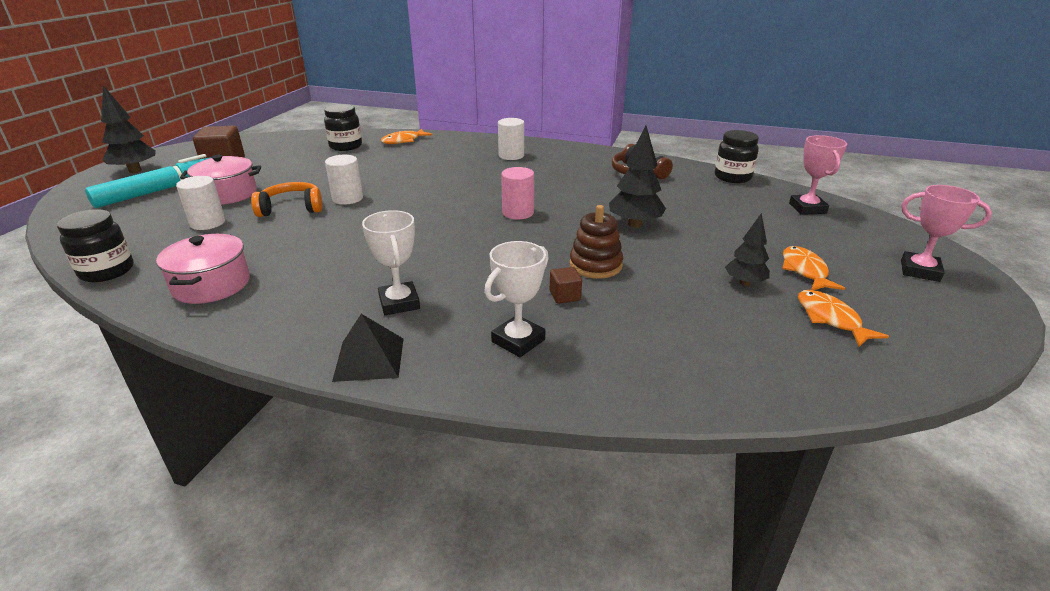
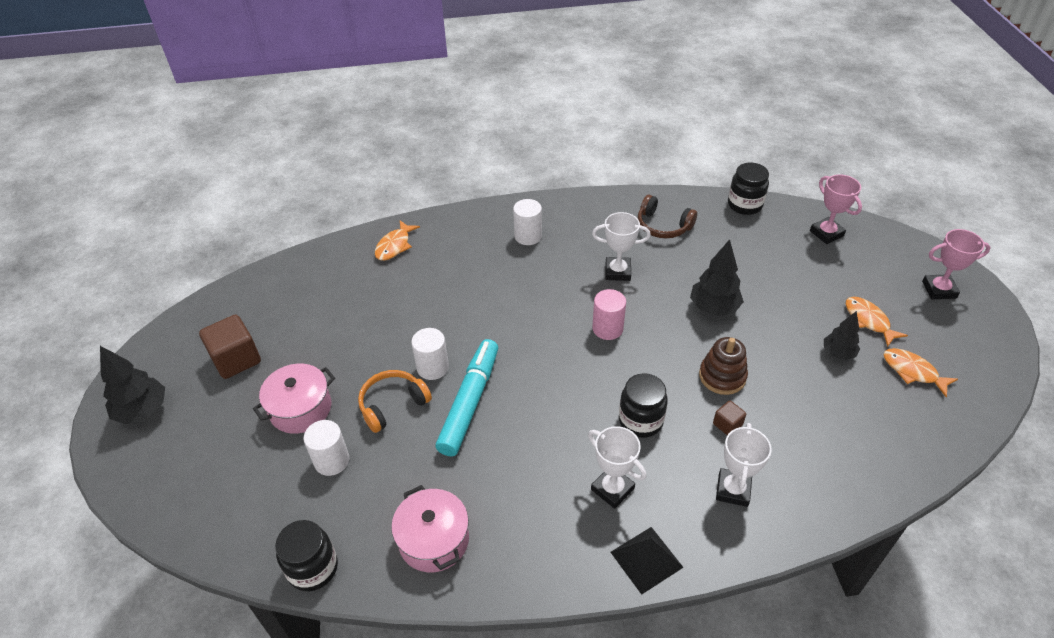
camera: 25 degrees left, 15 degrees up
(160, 191) = (217, 432): turquoise marker -> turquoise marker (470, 402)
(345, 146) = (340, 278): black jar -> black jar (640, 420)
(565, 187) = (617, 272): none -> white trophy

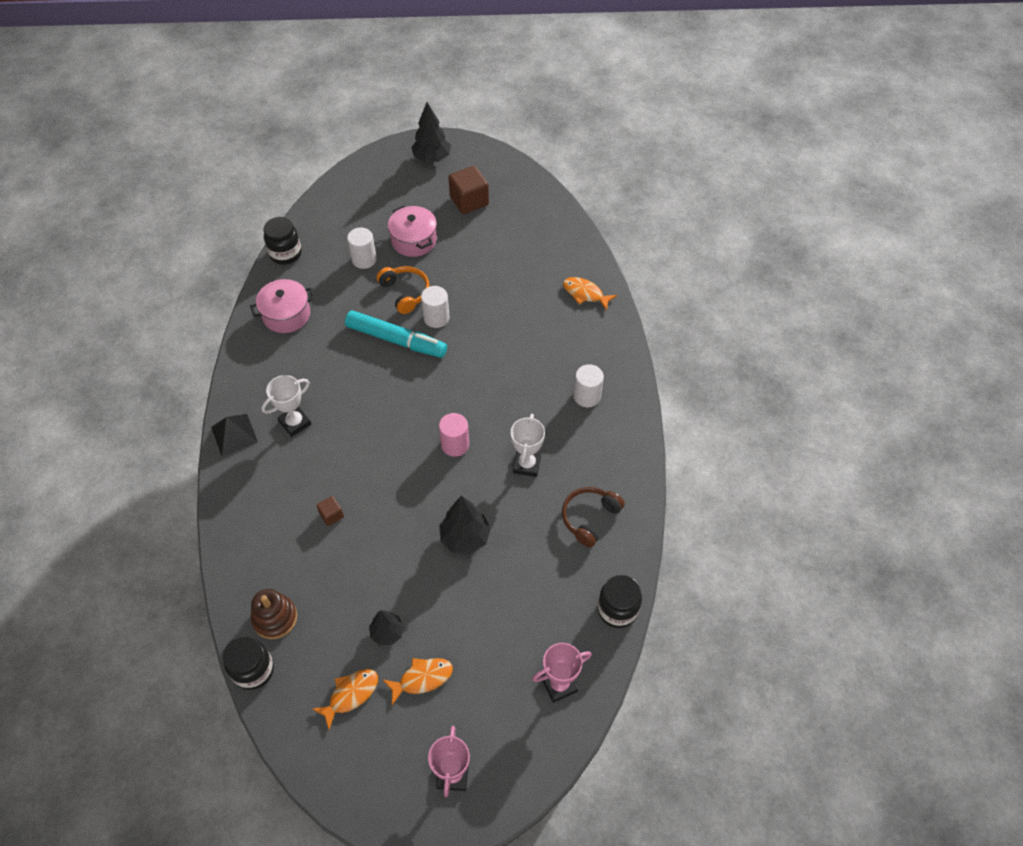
camera: 95 degrees right, 10 degrees up
(640, 420) = (351, 452): black jar -> black jar (253, 670)
(722, 376) = (382, 524): brown stacking toy -> brown stacking toy (275, 618)
(733, 490) = (271, 503): white trophy -> none

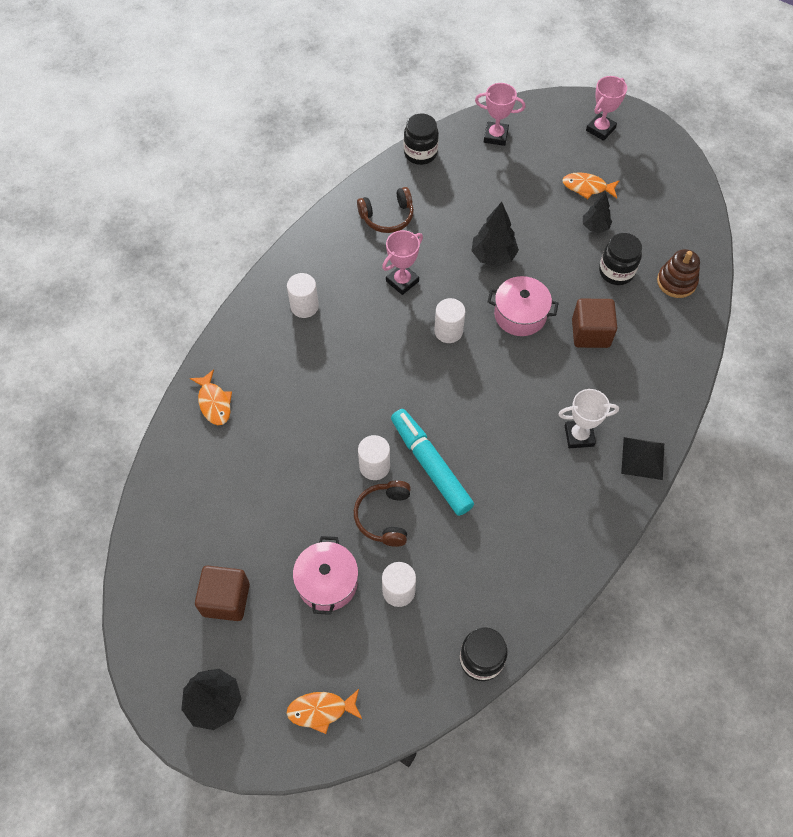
camera: 145 degrees left, 5 degrees up
(253, 670) = (709, 256): black jar -> black jar (616, 271)
(286, 315) = (524, 568): pink pot -> pink pot (520, 315)
(331, 515) = (590, 333): brown cube -> brown cube, size x1.97
(350, 695) = (644, 204): orange fish -> orange fish (321, 710)
(405, 293) = (384, 517): orange headphones -> brown headphones
(455, 444) = (448, 331): pink cylinder -> white cylinder
(526, 464) = (402, 281): white trophy -> pink trophy

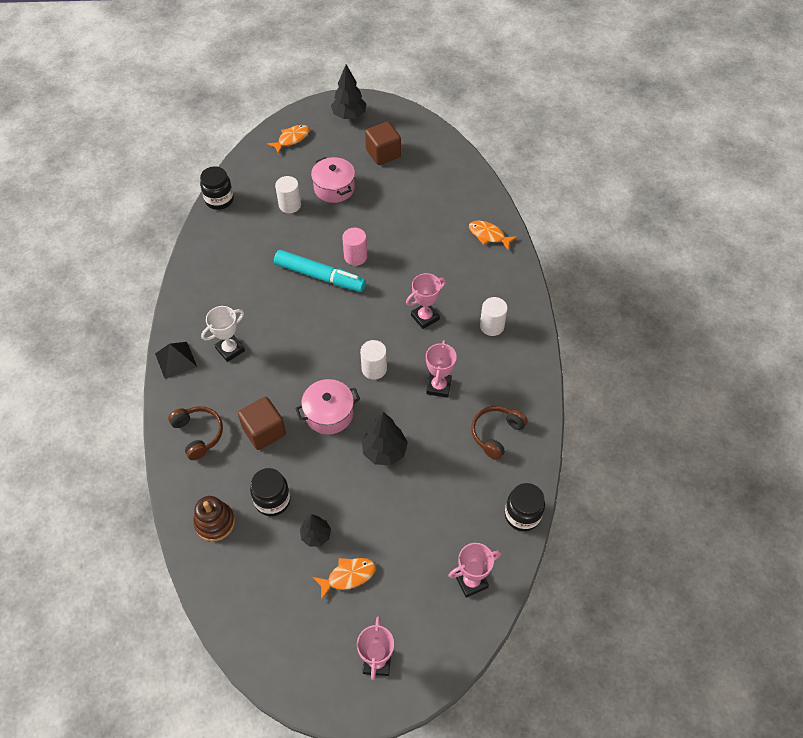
camera: 145 degrees right, 5 degrees down
(359, 352) = (425, 317): none -> pink trophy
(374, 466) = (355, 256): white cylinder -> pink cylinder
(384, 517) = (327, 234): brown headphones -> brown headphones (198, 434)

